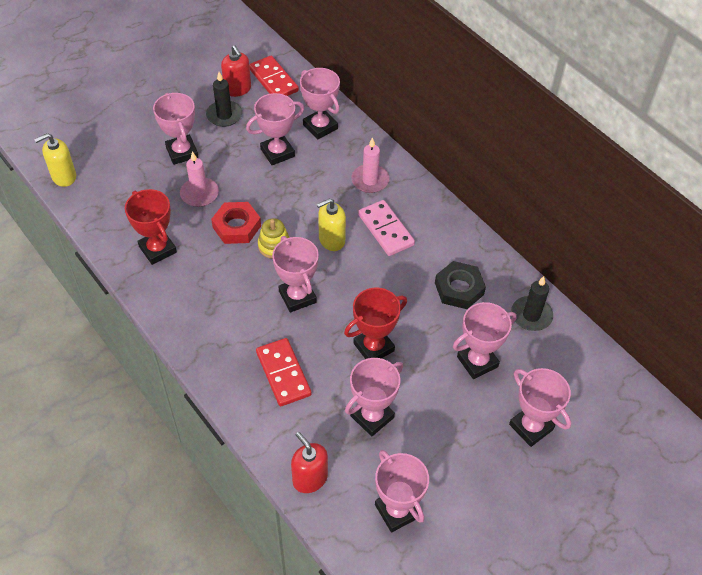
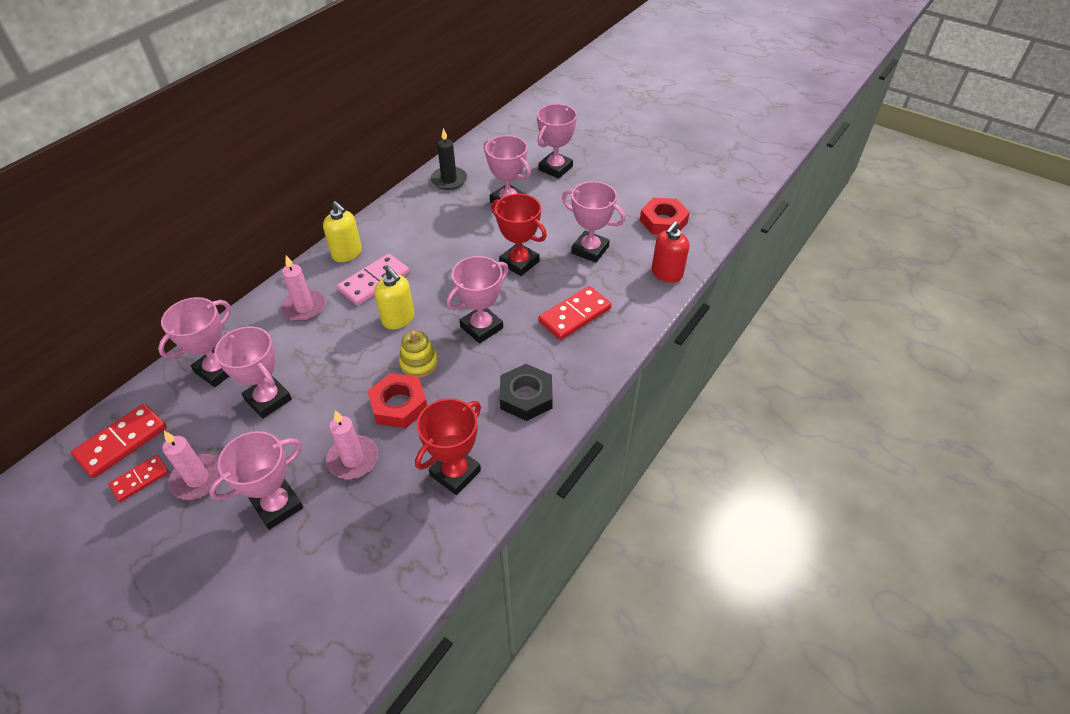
camera: 105 degrees left, 5 degrees down
(64, 176) = (348, 651): yellow soap dispenser -> yellow soap dispenser (347, 253)
(224, 115) = (198, 479): black candle -> pink candle
(238, 89) = (140, 479): red soap dispenser -> red domino
(397, 511) = (663, 221): pink trophy -> red nut
(459, 289) = (434, 223): black nut -> black nut (526, 396)

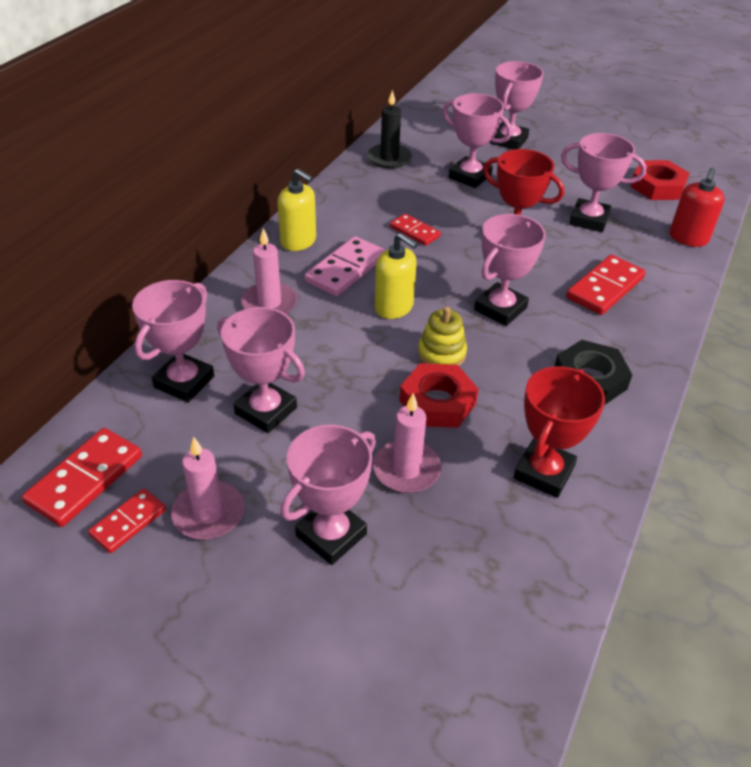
camera: 10 degrees left, 5 degrees down
(442, 251) = (415, 232): none -> red domino

